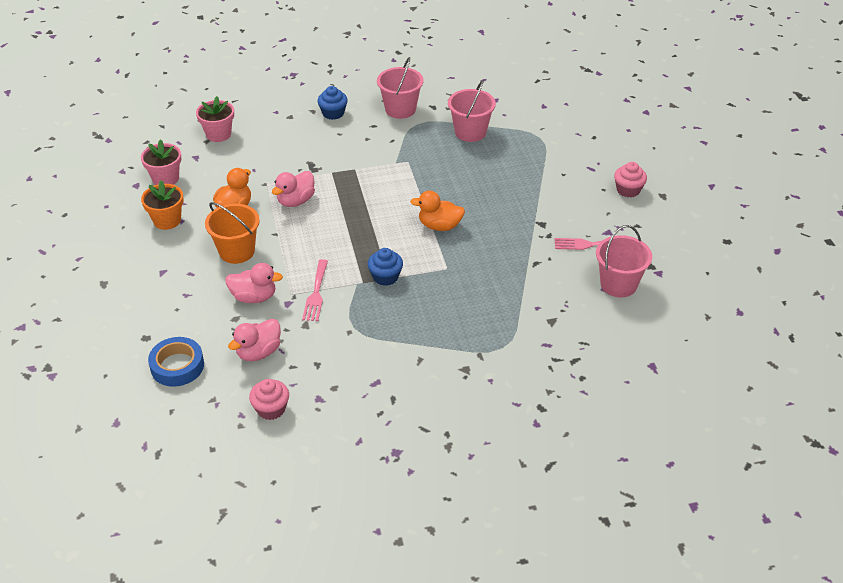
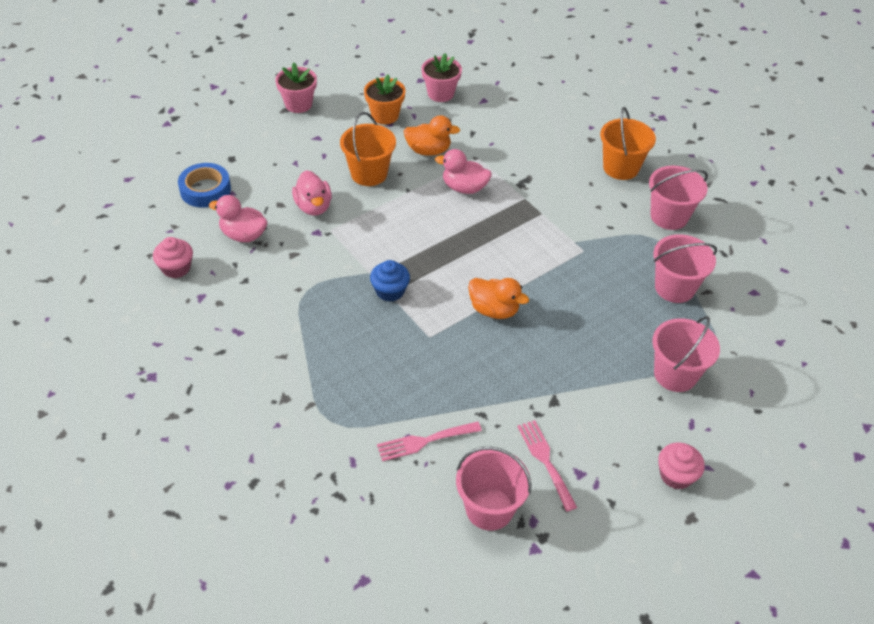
camera: 65 degrees right, 5 degrees up
(218, 134) = (527, 102): pink flower pot -> pink flower pot (298, 104)
(316, 293) = (339, 247): pink fork -> pink fork (424, 441)
(333, 113) = (620, 167): blue cupcake -> orange bucket
(439, 226) = (494, 310): orange duck -> orange duck turned 135 degrees clockwise
(547, 160) = (675, 374): none -> pink bucket

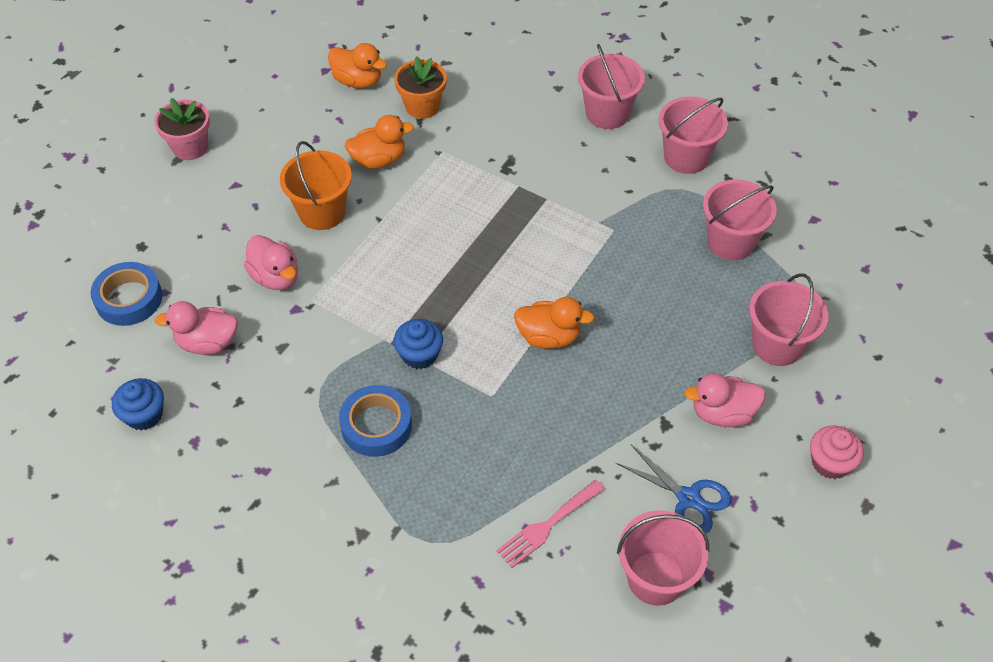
camera: 20 degrees left, 5 degrees up
(176, 268) = (144, 415): pink cupcake -> blue cupcake
(333, 328) = (376, 425): none -> blue tape
(385, 115) = (304, 130): orange flower pot -> orange flower pot (422, 106)
(440, 93) = (358, 81): pink flower pot -> orange duck
(464, 188) = (443, 195): pink duck -> pink duck (722, 413)
(545, 461) = (688, 498): pink fork -> blue scissors
(620, 167) = (607, 113): orange bucket -> pink bucket

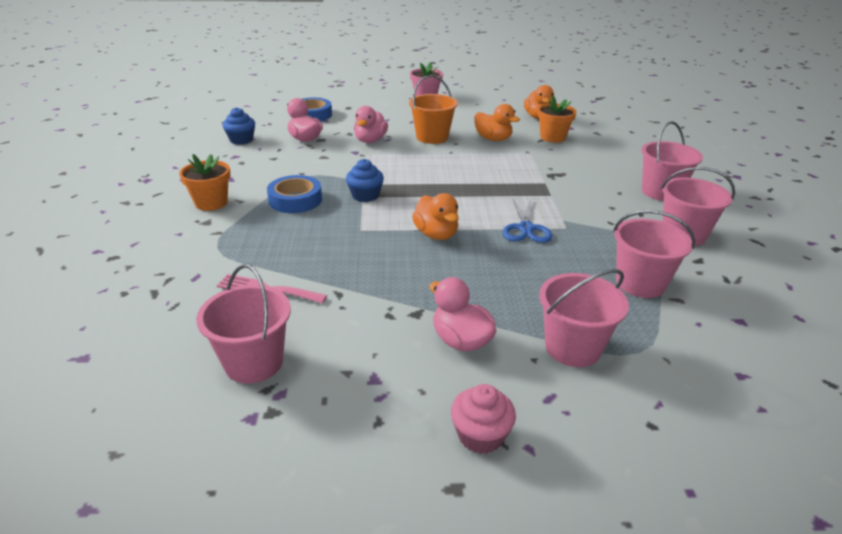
camera: 55 degrees right, 20 degrees down
(315, 513) = (211, 203): none -> orange flower pot
(688, 498) = (352, 352): blue scissors -> blue scissors (526, 228)

